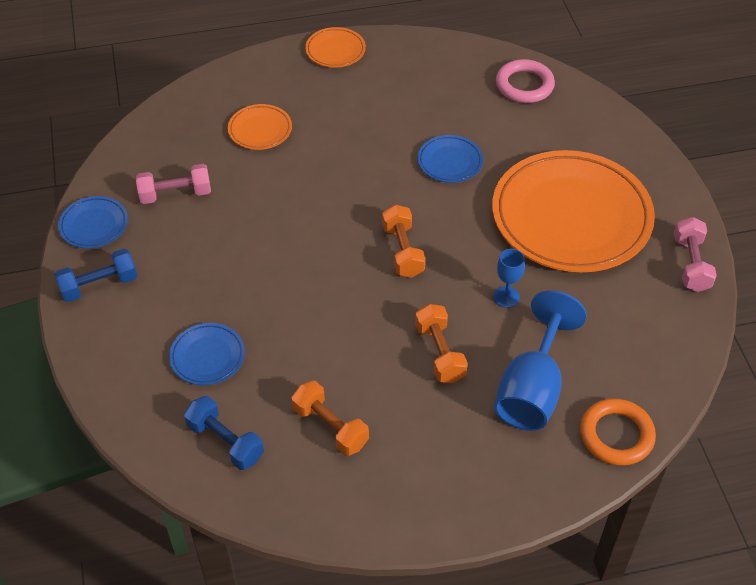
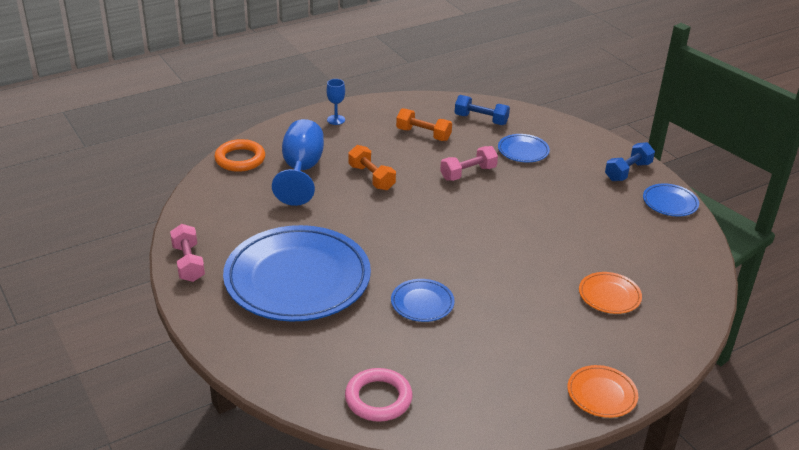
camera: 160 degrees right, 15 degrees down
(175, 194) = (632, 233): pink dumbbell -> pink dumbbell (468, 173)
(403, 251) = (428, 229): orange dumbbell -> none
(506, 297) = (335, 215): blue goblet -> blue goblet (336, 120)
(571, 217) = (297, 279): orange plate -> blue plate

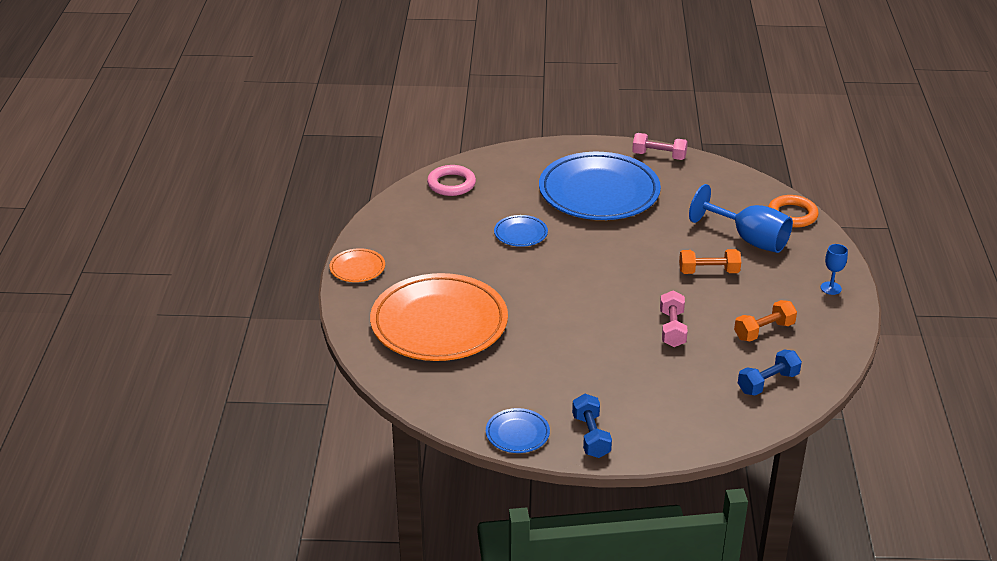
camera: 125 degrees right, 0 degrees up
(523, 151) = (684, 383): blue plate -> none
(609, 295) = (439, 323): orange plate -> orange plate, size x2.35

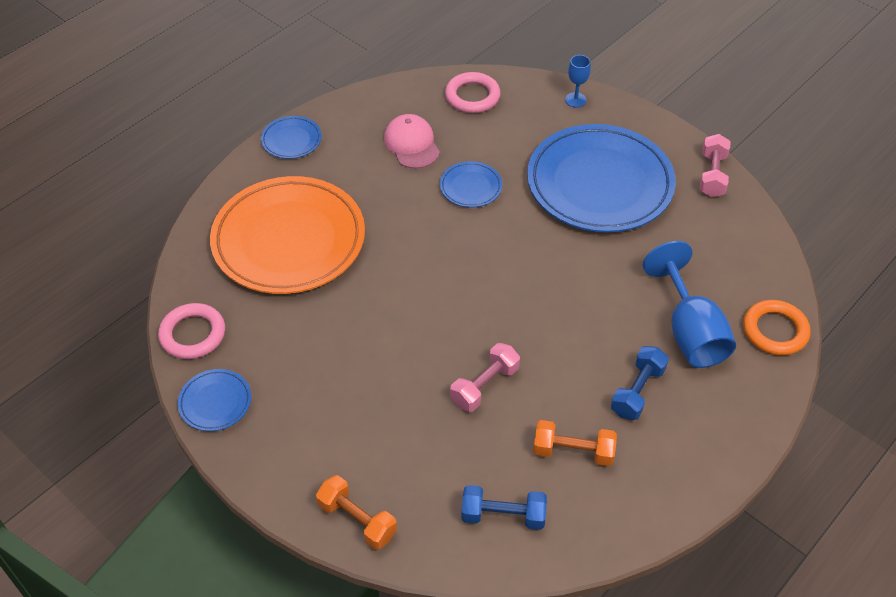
camera: 40 degrees right, 15 degrees up
(357, 268) = (291, 140): orange plate -> blue plate
(447, 229) = (412, 144): none -> pink cap
(448, 408) = (193, 334): none -> pink ring
(591, 436) = (271, 452): blue dumbbell -> blue dumbbell (637, 391)
(659, 156) = (712, 175): pink dumbbell -> pink dumbbell turned 45 degrees clockwise
(708, 272) = (600, 343): orange dumbbell -> orange dumbbell (357, 520)
(831, 288) = (709, 449): blue goblet -> blue goblet (575, 100)

